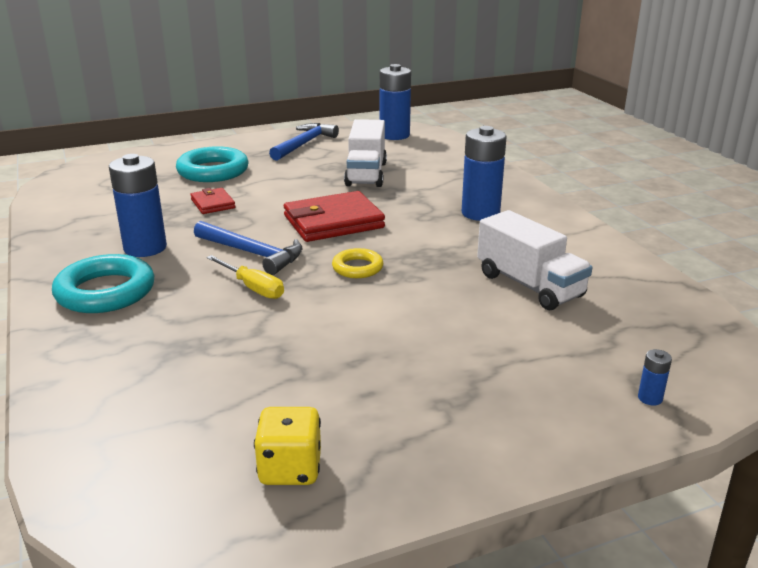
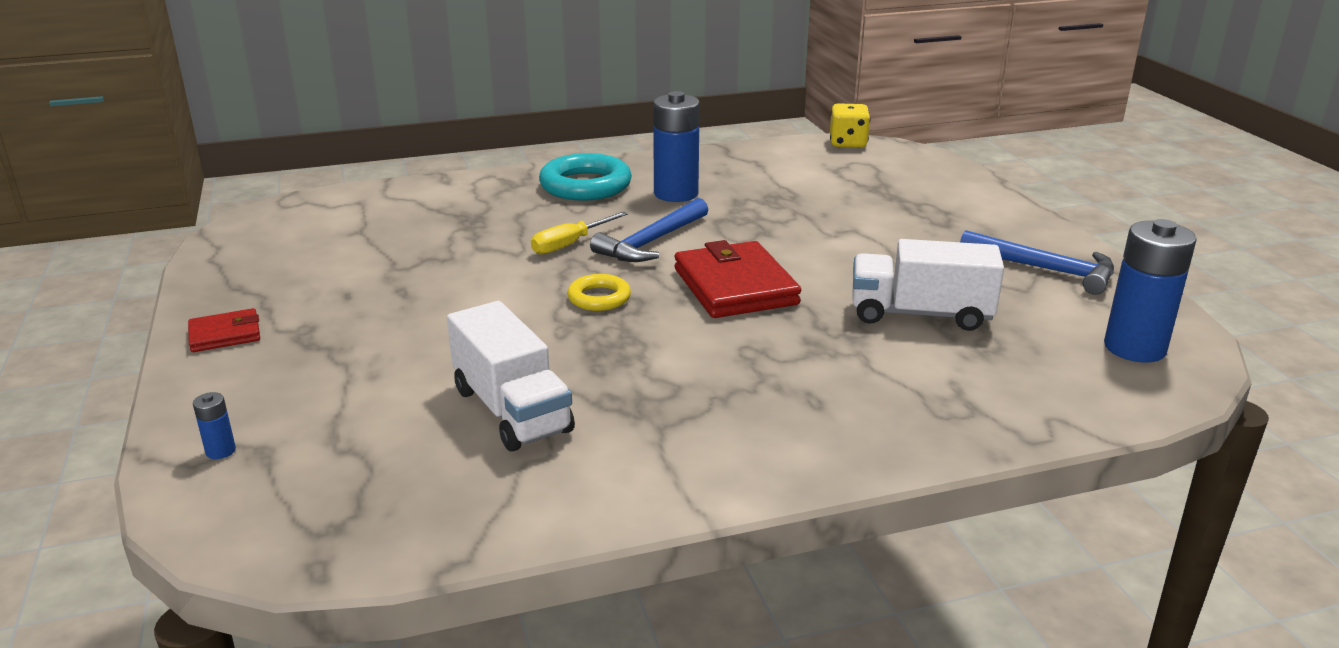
camera: 95 degrees right, 0 degrees up
(213, 171) = (907, 214): turquoise ring -> none
(213, 204) = (795, 218): red wallet -> red wallet (225, 334)
(290, 469) = (272, 263): yellow dice -> yellow dice (848, 143)
(480, 213) = (761, 399): blue battery -> none
(529, 285) = (512, 410): white truck -> white truck turned 90 degrees counterclockwise

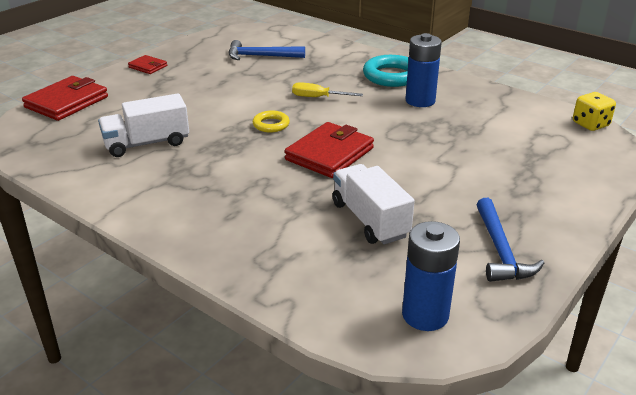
camera: 55 degrees right, 5 degrees up
(220, 451) = (67, 102): blue battery -> red wallet
(512, 410) = (147, 143): white truck -> white truck turned 45 degrees clockwise
(651, 242) = (350, 115): blue hammer -> blue hammer (261, 56)

